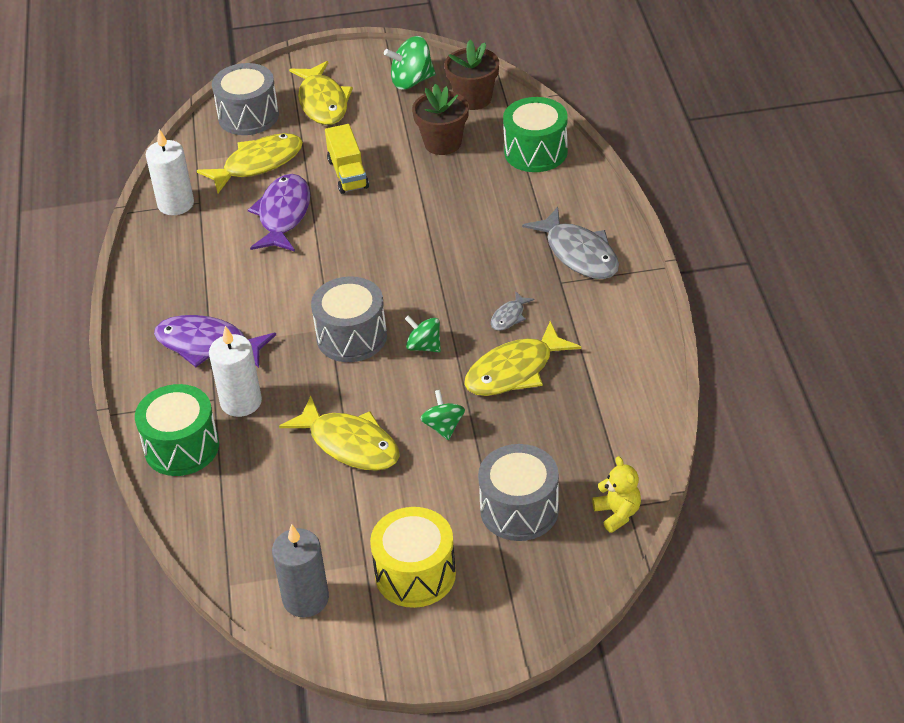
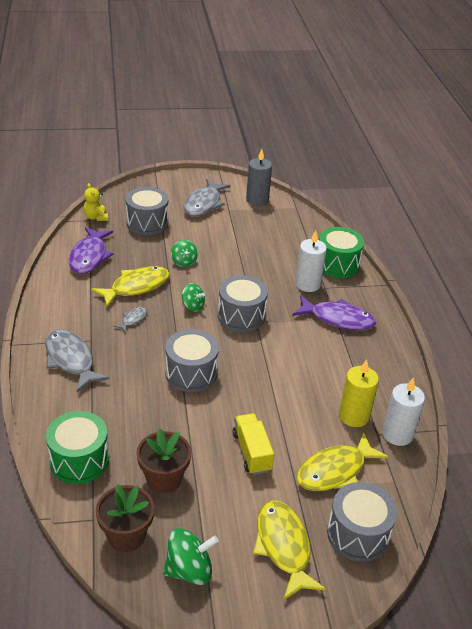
camera: 175 degrees right, 5 degrees down
(222, 218) = (354, 416): none -> yellow candle
(283, 215) = (303, 415): purple fish -> purple fish (89, 256)
(350, 444) = (239, 258): yellow fish -> none
(415, 574) = (203, 204): yellow drum -> grey fish
(420, 250) = (191, 373): none -> grey drum

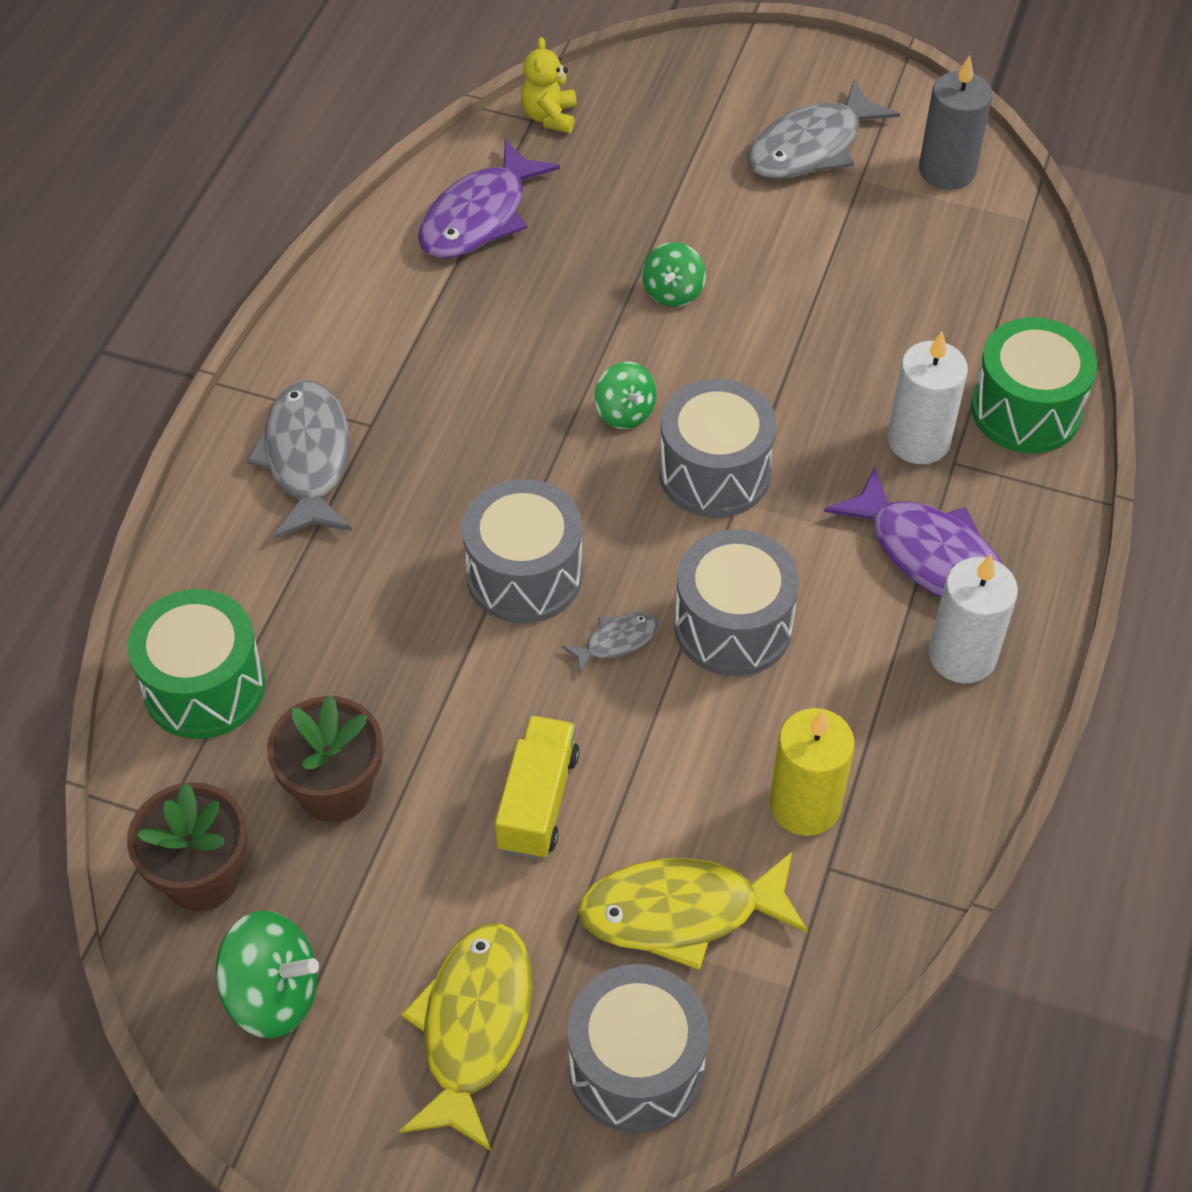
camera: 30 degrees right, 15 degrees up
(133, 319) = (480, 404): grey fish -> grey fish (616, 641)
(136, 287) = (533, 325): yellow fish -> none
(147, 223) = (652, 163): grey drum -> grey drum (733, 626)
(397, 434) = (872, 885): white candle -> white candle (962, 656)

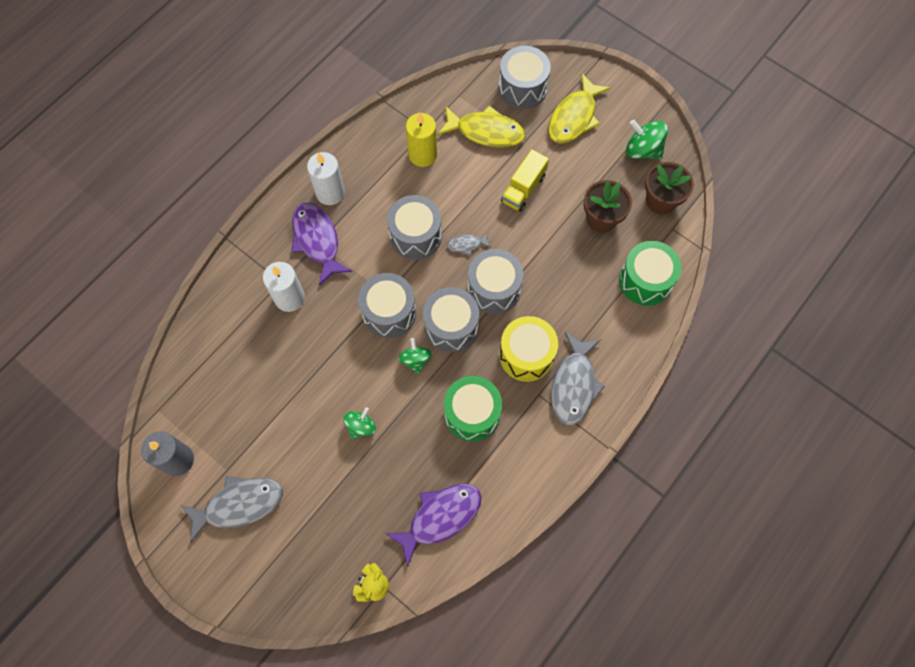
camera: 160 degrees left, 15 degrees up
(416, 480) = (526, 355): none -> yellow drum
(582, 484) = (451, 326): none -> grey drum
(1026, 410) = (232, 297): green drum -> green drum (472, 413)

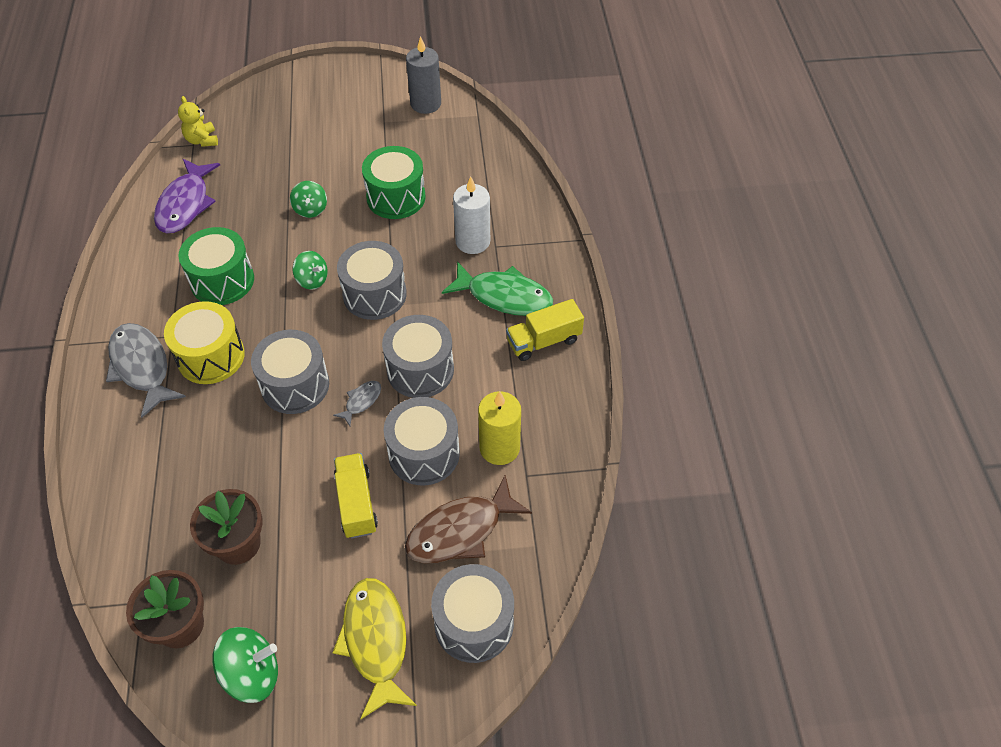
camera: 135 degrees right, 15 degrees down
(239, 505) = (351, 113): grey fish -> none
(317, 240) = (504, 296): purple fish -> green fish
(330, 192) = (543, 341): white candle -> yellow truck
(451, 326) = (306, 326): grey drum -> grey drum (424, 453)
(486, 131) = (460, 530): yellow fish -> brown fish
(645, 281) = (135, 516): green drum -> green drum (396, 197)

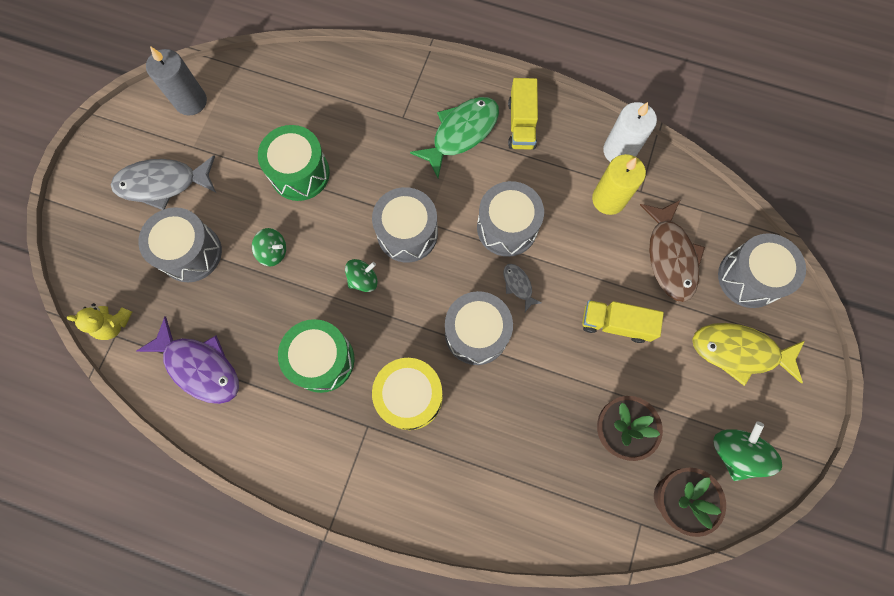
camera: 65 degrees left, 20 degrees up
(142, 367) = (392, 463): grey fish -> grey fish (163, 184)
(424, 453) = (590, 256): grey drum -> grey drum (191, 253)
(472, 241) = (388, 132): white candle -> white candle (619, 151)

